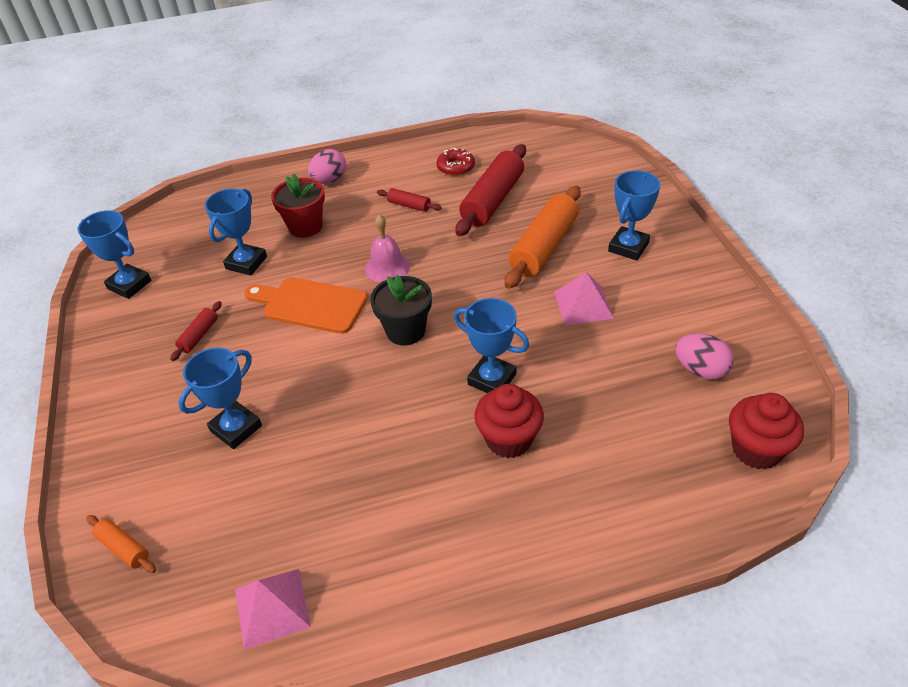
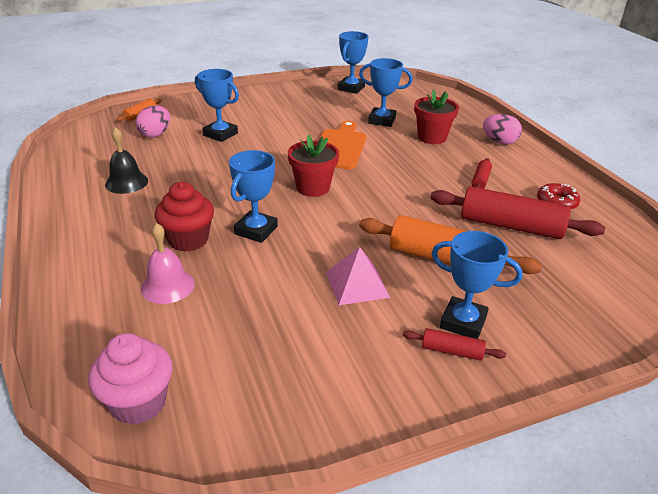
camera: 80 degrees right, 10 degrees down
(199, 336) = (304, 114): red rolling pin -> red rolling pin (452, 351)
(272, 608) = (81, 158): pink pyramid -> none
(362, 527) = (126, 182): none -> black bell
(387, 267) = (390, 175): pink bell -> pink bell (167, 286)
(405, 331) = (313, 188): black flower pot -> red flower pot
(700, 370) = (260, 368): pink egg -> pink egg (155, 134)
(756, 450) = (138, 403): red cupcake -> pink cupcake

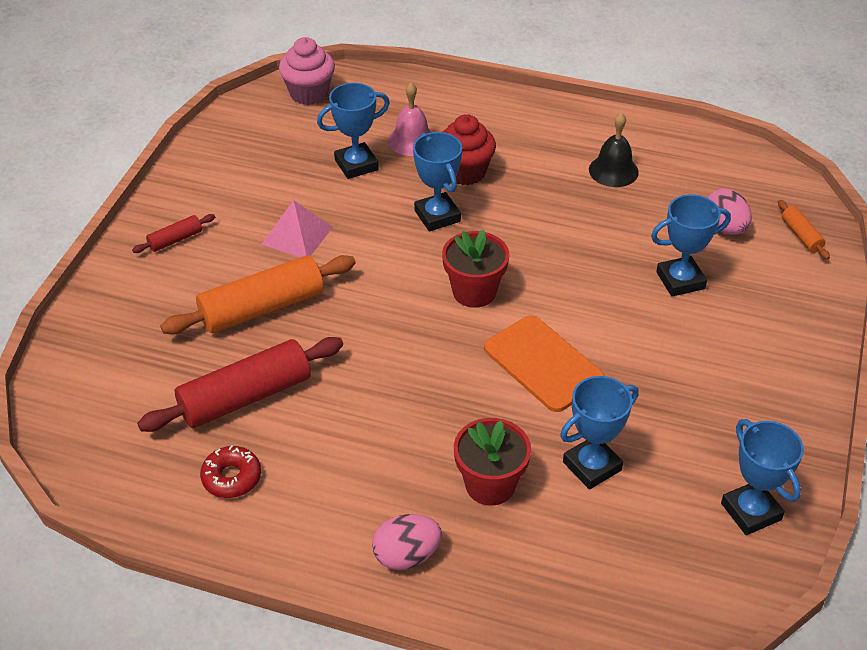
camera: 130 degrees right, 10 degrees up
(463, 322) = (189, 265): blue trophy -> blue trophy (356, 165)
(480, 180) = (343, 446): red rolling pin -> none

